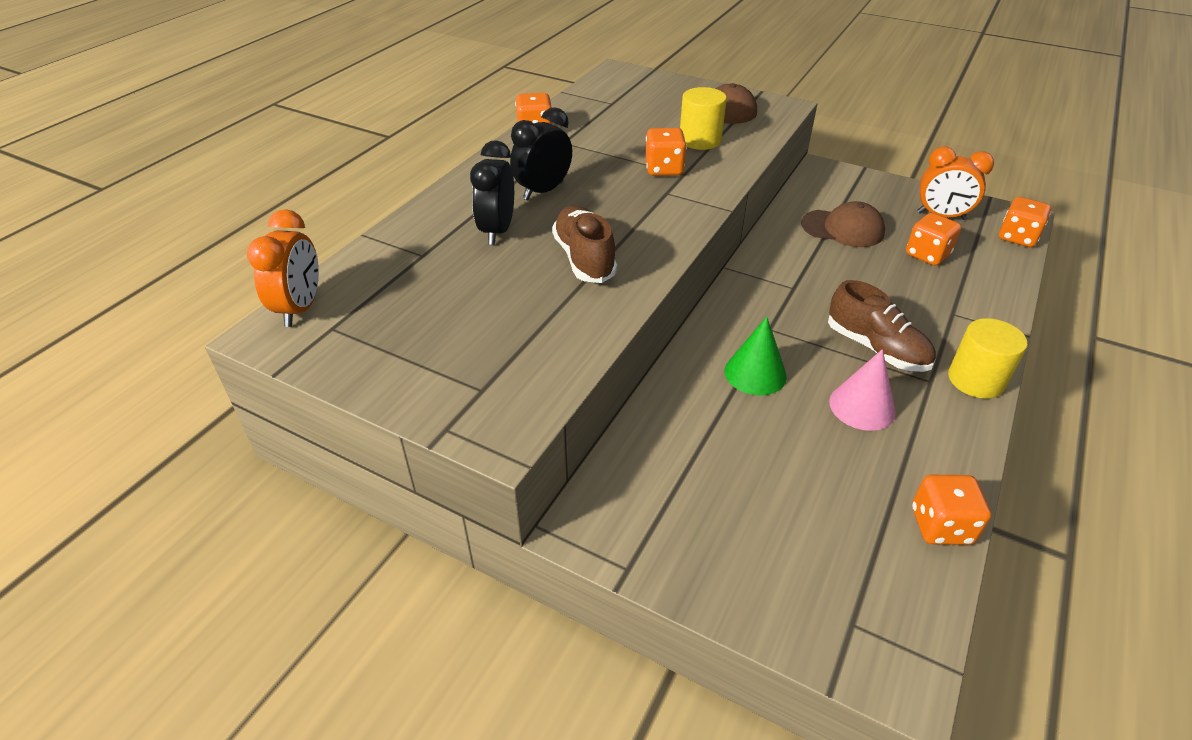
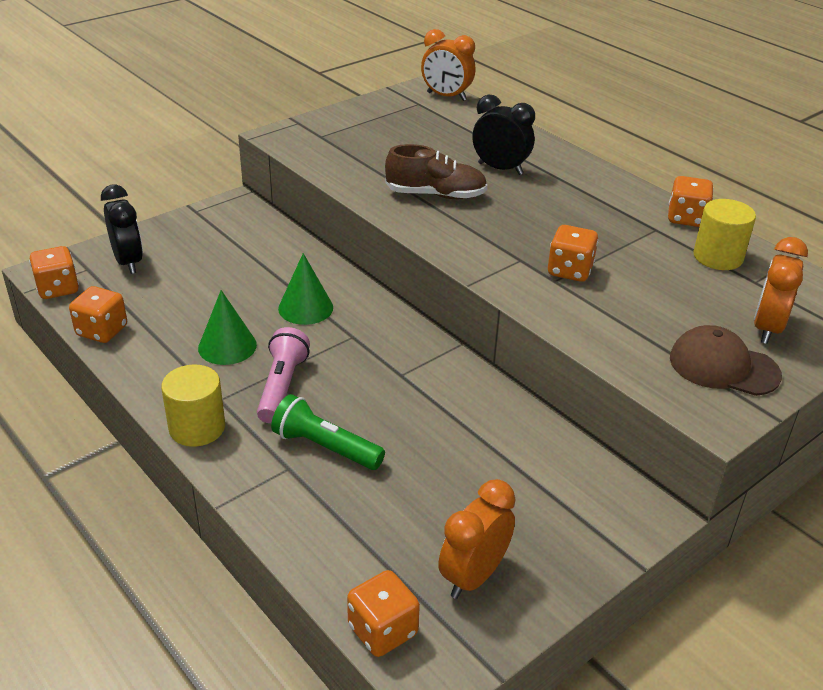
camera: 110 degrees right, 5 degrees down
(543, 191) = (556, 199): black clock -> black clock (128, 262)
(669, 97) = (767, 328): none -> orange clock
(700, 140) = (630, 313): yellow cylinder -> yellow cylinder (718, 257)
(843, 228) = (488, 461): brown cap -> none
(862, 406) = (227, 346): pink cone -> green cone
(876, 348) = (282, 386): brown shoe -> pink flashlight
(913, 302) = (325, 447): none -> green flashlight
(927, 255) = (397, 508): orange dice -> orange dice (58, 289)

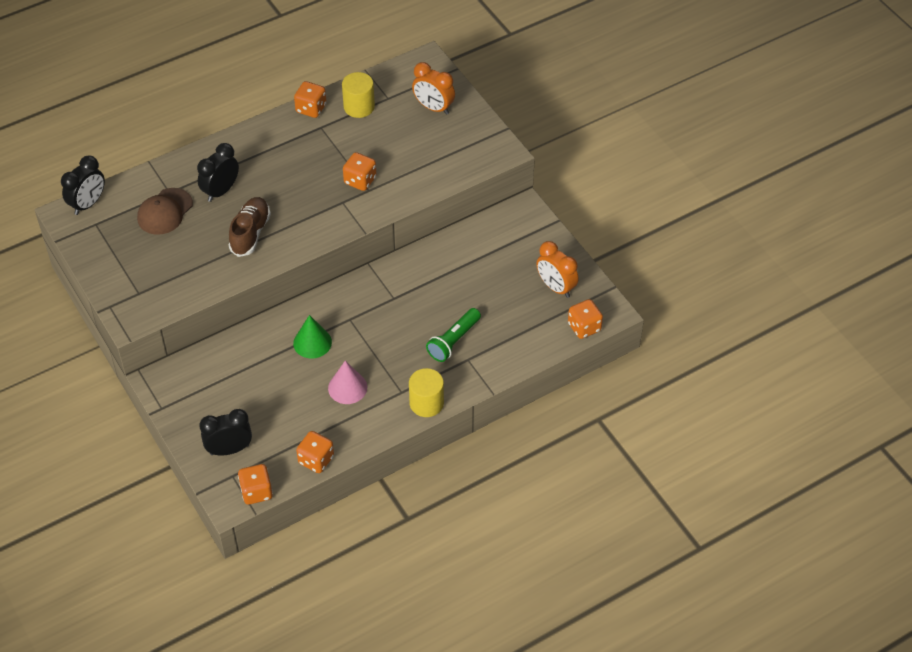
camera: 80 degrees left, 15 degrees up
(227, 346) = (347, 387): green cone -> pink cone
(282, 386) = (395, 359): pink flashlight -> none
(446, 96) = (88, 204): orange clock -> black clock
(723, 366) = (463, 136): brown cap -> brown cap (165, 212)

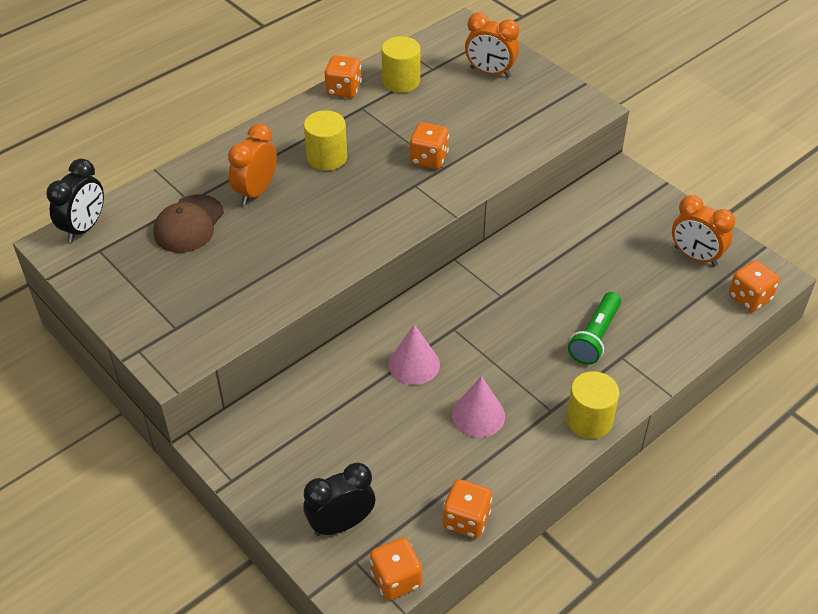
camera: 10 degrees left, 5 degrees down
(221, 191) = (256, 191): black clock -> orange clock
(250, 233) = (308, 235): brown shoe -> none
(281, 169) = (327, 157): none -> yellow cylinder
(312, 342) = (414, 364): green cone -> pink cone

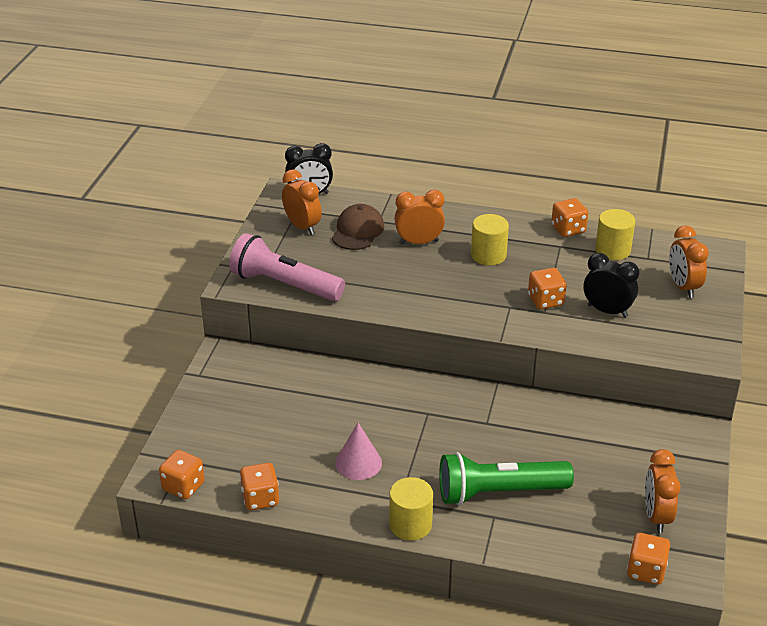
camera: 55 degrees right, 10 degrees down
(133, 261) = (302, 227): none -> orange clock
(189, 224) = (357, 231): brown cap -> brown cap turned 120 degrees clockwise
(217, 324) = (284, 285): none -> pink flashlight
(341, 524) = (206, 440): black clock -> black clock (607, 311)
(414, 364) = (374, 409): pink cone -> none
(595, 337) = (499, 492): green flashlight -> green flashlight, size x1.55

